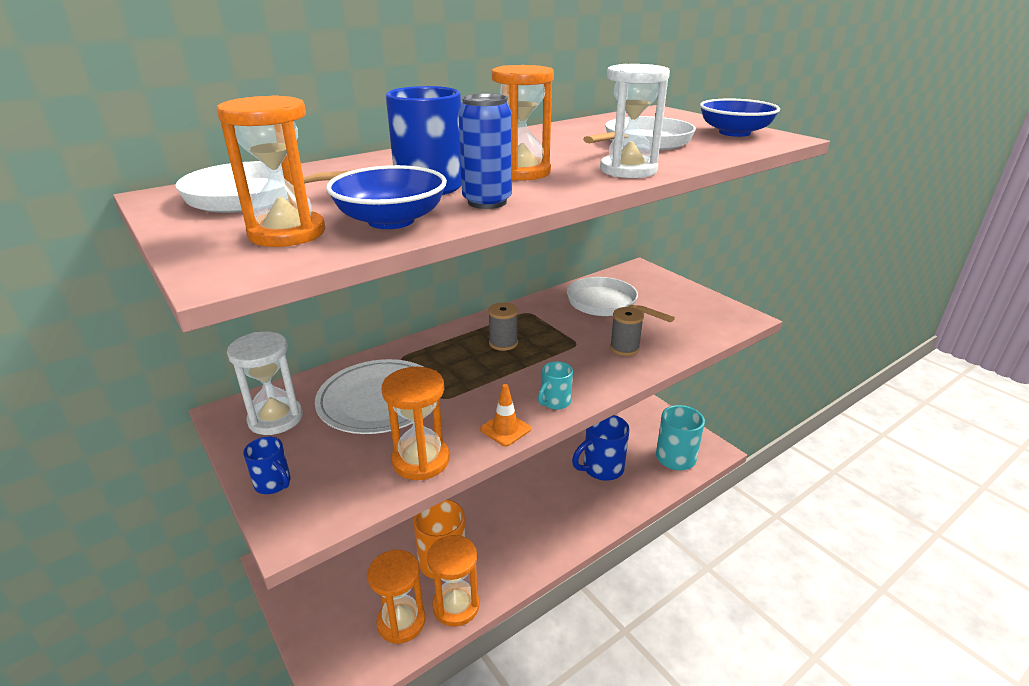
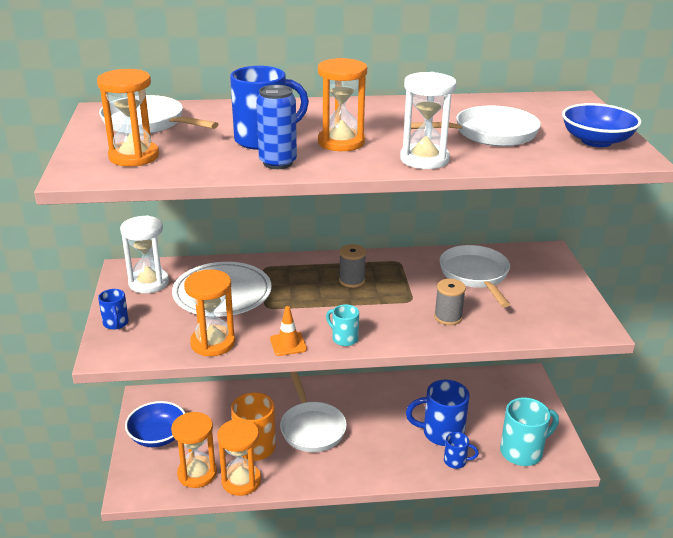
camera: 30 degrees right, 0 degrees up
(391, 221) = (200, 162): blue bowl -> blue bowl (158, 436)
(484, 515) = (311, 428): none -> white pan
(555, 402) = (344, 338): turquoise mug -> turquoise mug turned 60 degrees clockwise
(634, 489) = (456, 461): none -> blue mug

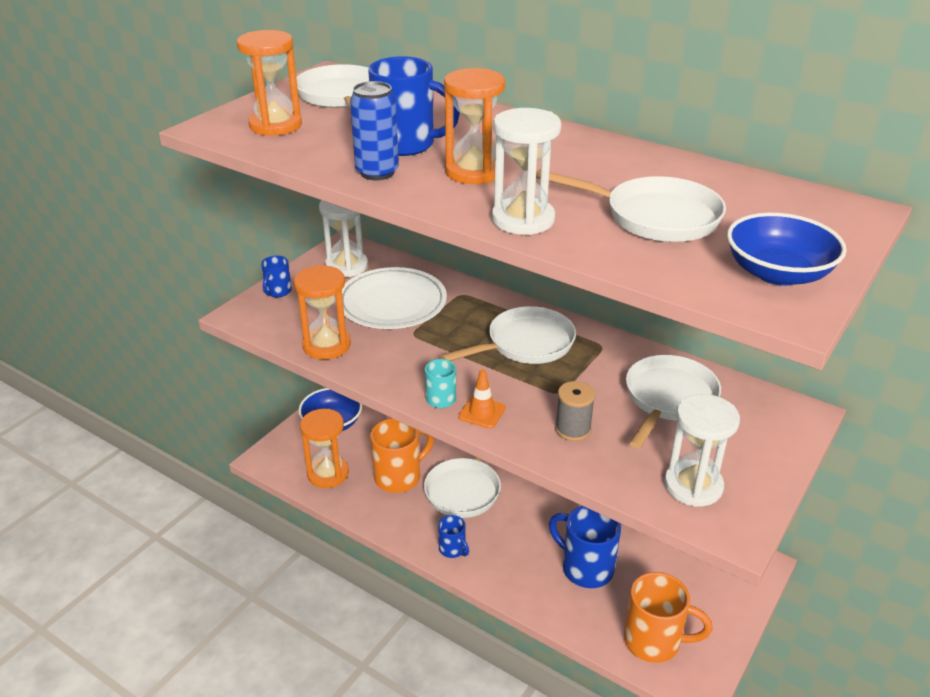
camera: 40 degrees right, 5 degrees up
(241, 481) = (354, 501): orange hourglass -> none
(288, 344) = (385, 378): orange traffic cone -> orange traffic cone (482, 412)
(352, 280) = (525, 344): grey spool -> white pan
(456, 461) = (568, 605): blue mug -> blue mug (453, 549)
(522, 452) = (654, 641): turquoise mug -> orange mug
(549, 315) = (693, 486): none -> white hourglass

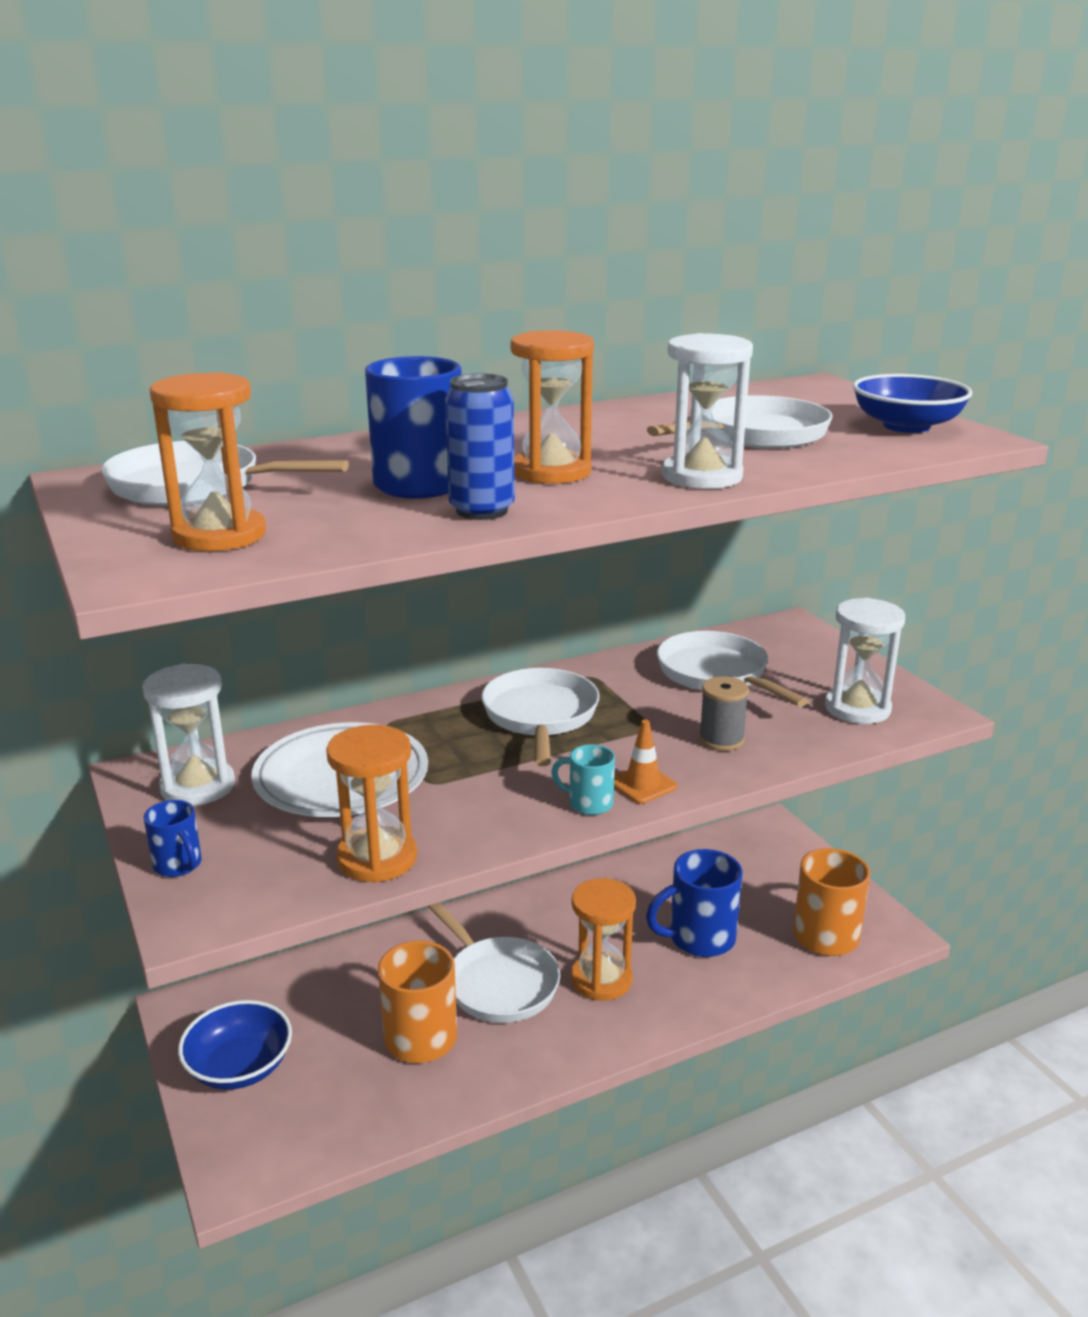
camera: 60 degrees left, 10 degrees down
(328, 473) = (342, 1111): orange hourglass -> orange hourglass (601, 979)
(453, 549) = (592, 1035): blue mug -> none

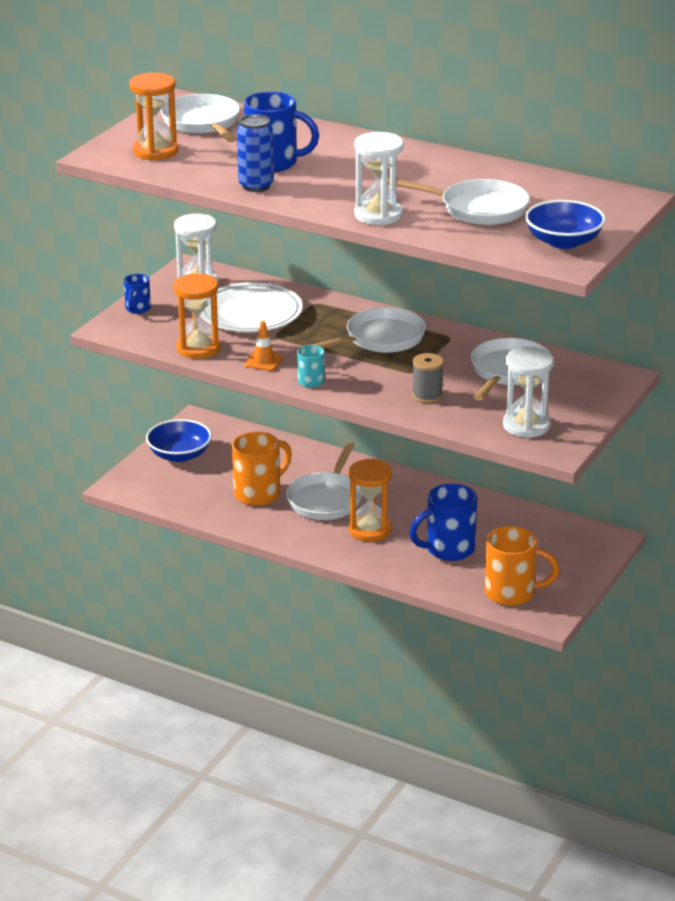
camera: 55 degrees right, 5 degrees up
(551, 472) = (334, 182): orange hourglass -> none
(642, 784) = (348, 388): orange traffic cone -> orange traffic cone (263, 361)
(699, 938) = (448, 549): blue mug -> blue mug turned 60 degrees counterclockwise

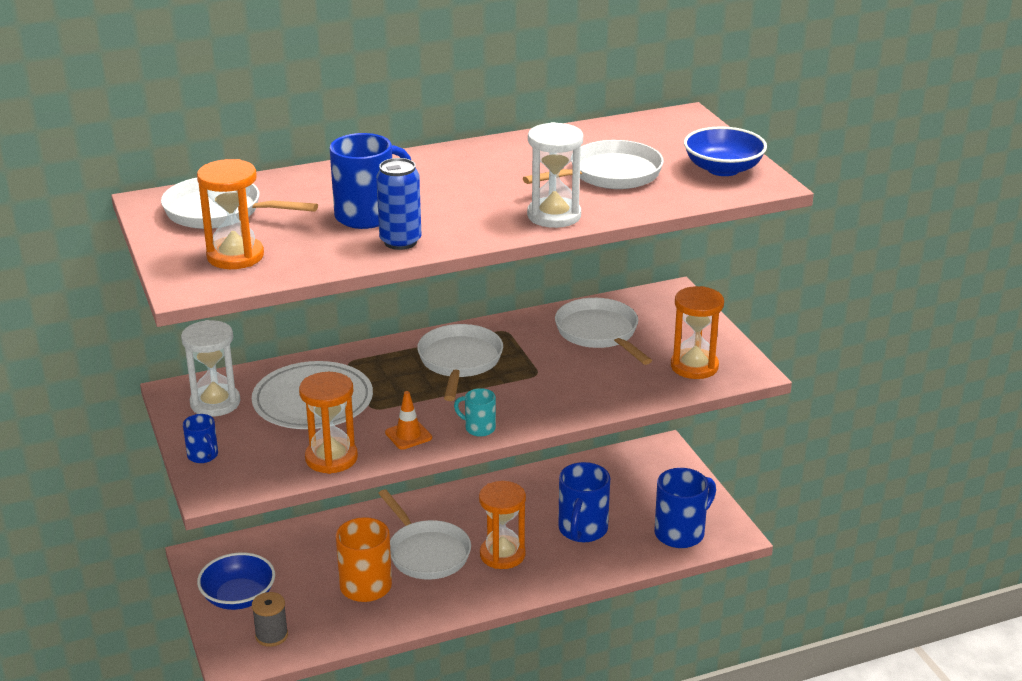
camera: 50 degrees left, 0 degrees up
(427, 396) = (585, 386): grey spool -> grey spool (271, 635)
(512, 593) = (681, 533): orange mug -> blue mug
(526, 426) = (694, 366): white hourglass -> orange hourglass

